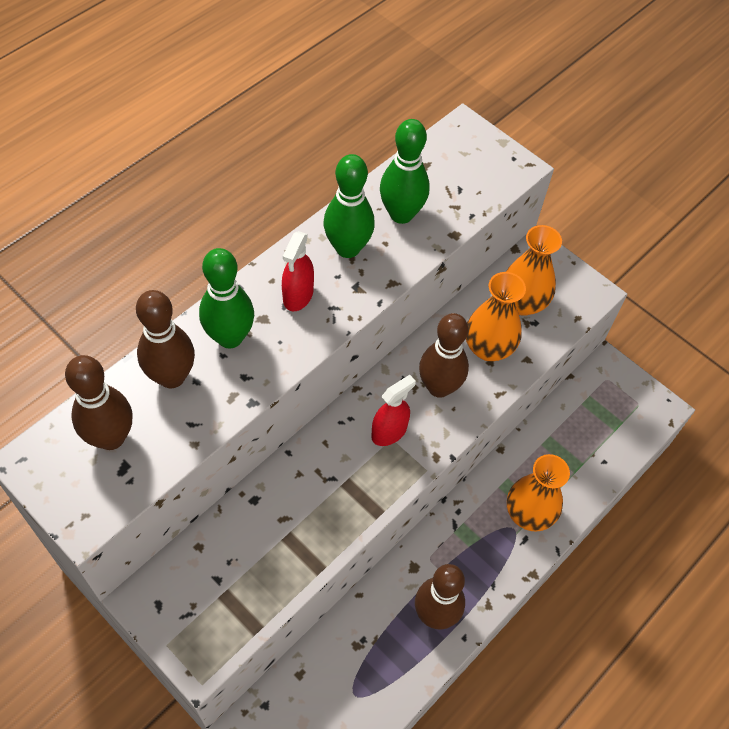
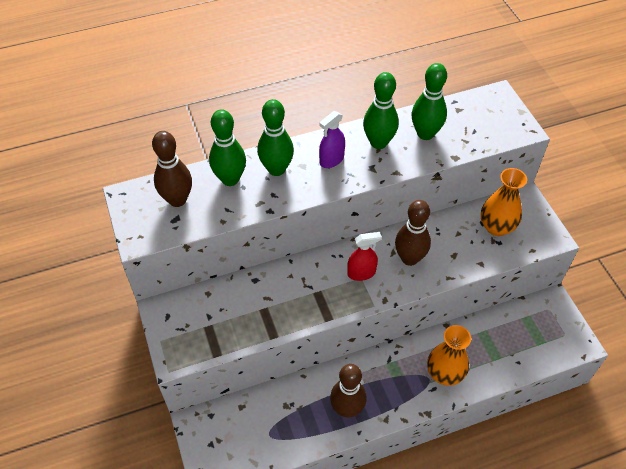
camera: 30 degrees right, 5 degrees down
(172, 377) = (230, 179): brown bowling pin -> green bowling pin
(298, 295) = (331, 160): red spray bottle -> purple spray bottle
(488, 348) = (457, 246): orange vase -> none

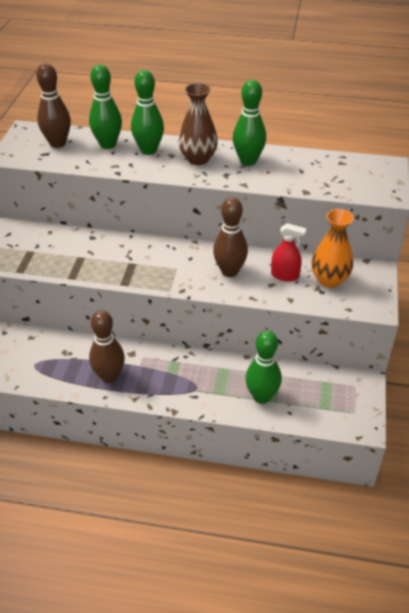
camera: 30 degrees right, 10 degrees down
(331, 160) = (198, 159): purple spray bottle -> brown vase
(361, 273) = (179, 265): red spray bottle -> red spray bottle (285, 275)
(425, 134) = (294, 168): green bowling pin -> green bowling pin (261, 397)
(444, 373) = (214, 390): orange vase -> none

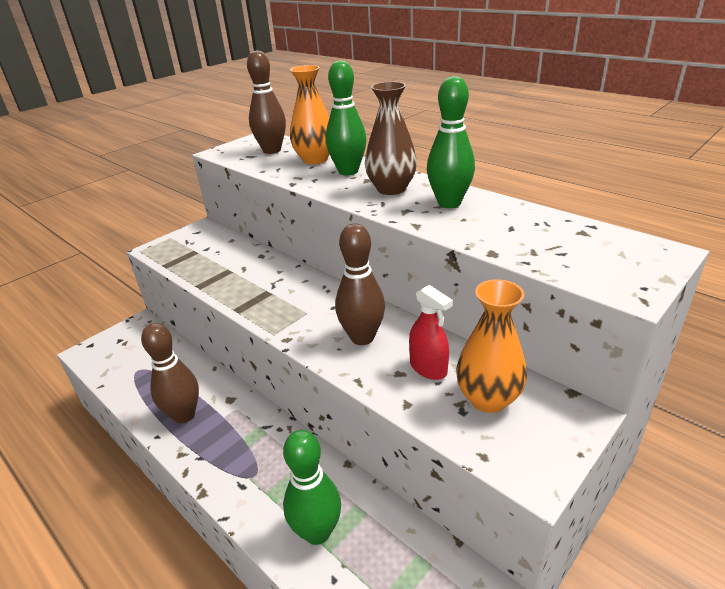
camera: 35 degrees right, 10 degrees down
(108, 144) = (315, 159): green bowling pin -> orange vase

